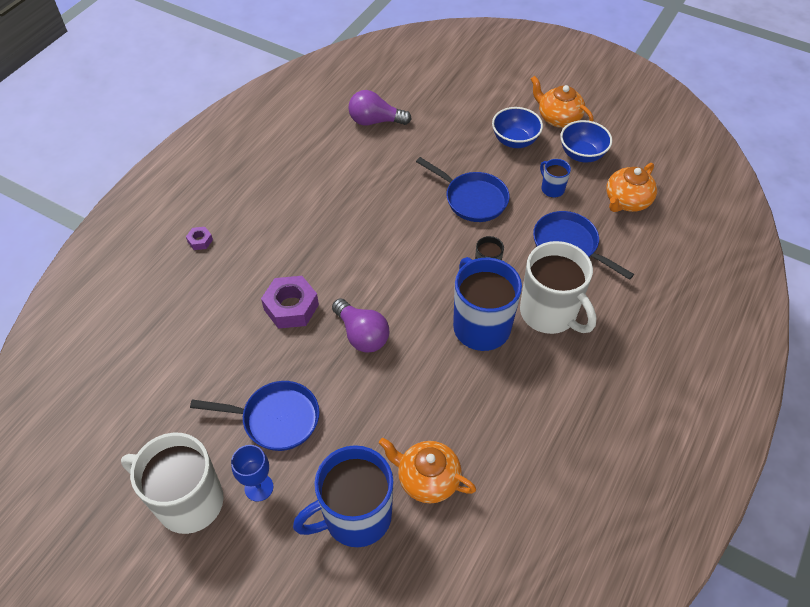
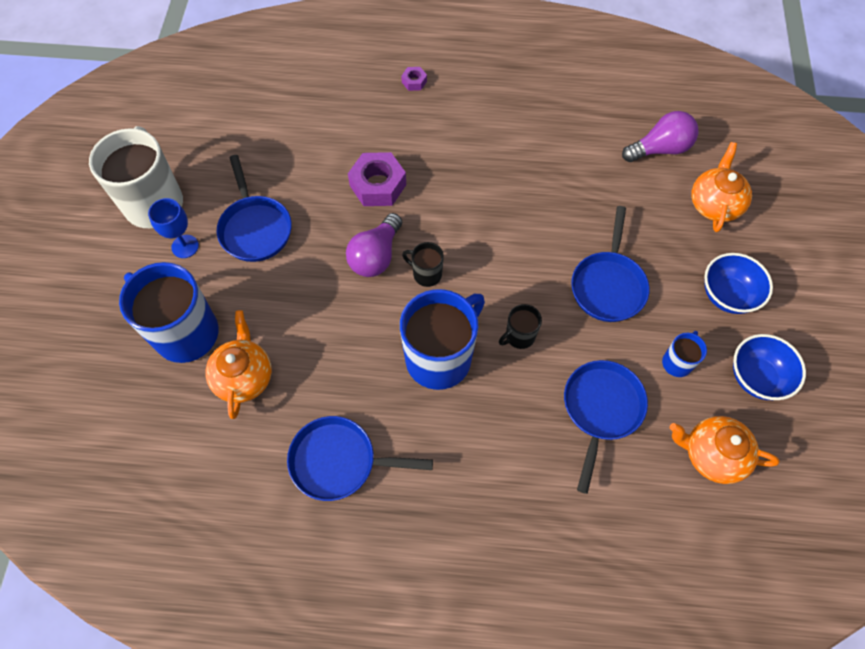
camera: 65 degrees right, 10 degrees up
(375, 121) = (660, 149): purple light bulb -> purple light bulb turned 90 degrees clockwise
(400, 306) = (426, 274): none -> black mug
(539, 430) = (339, 461): none -> blue pan
(549, 313) = (492, 421): white mug -> none
(558, 118) = (800, 329): orange teapot -> orange teapot (714, 204)

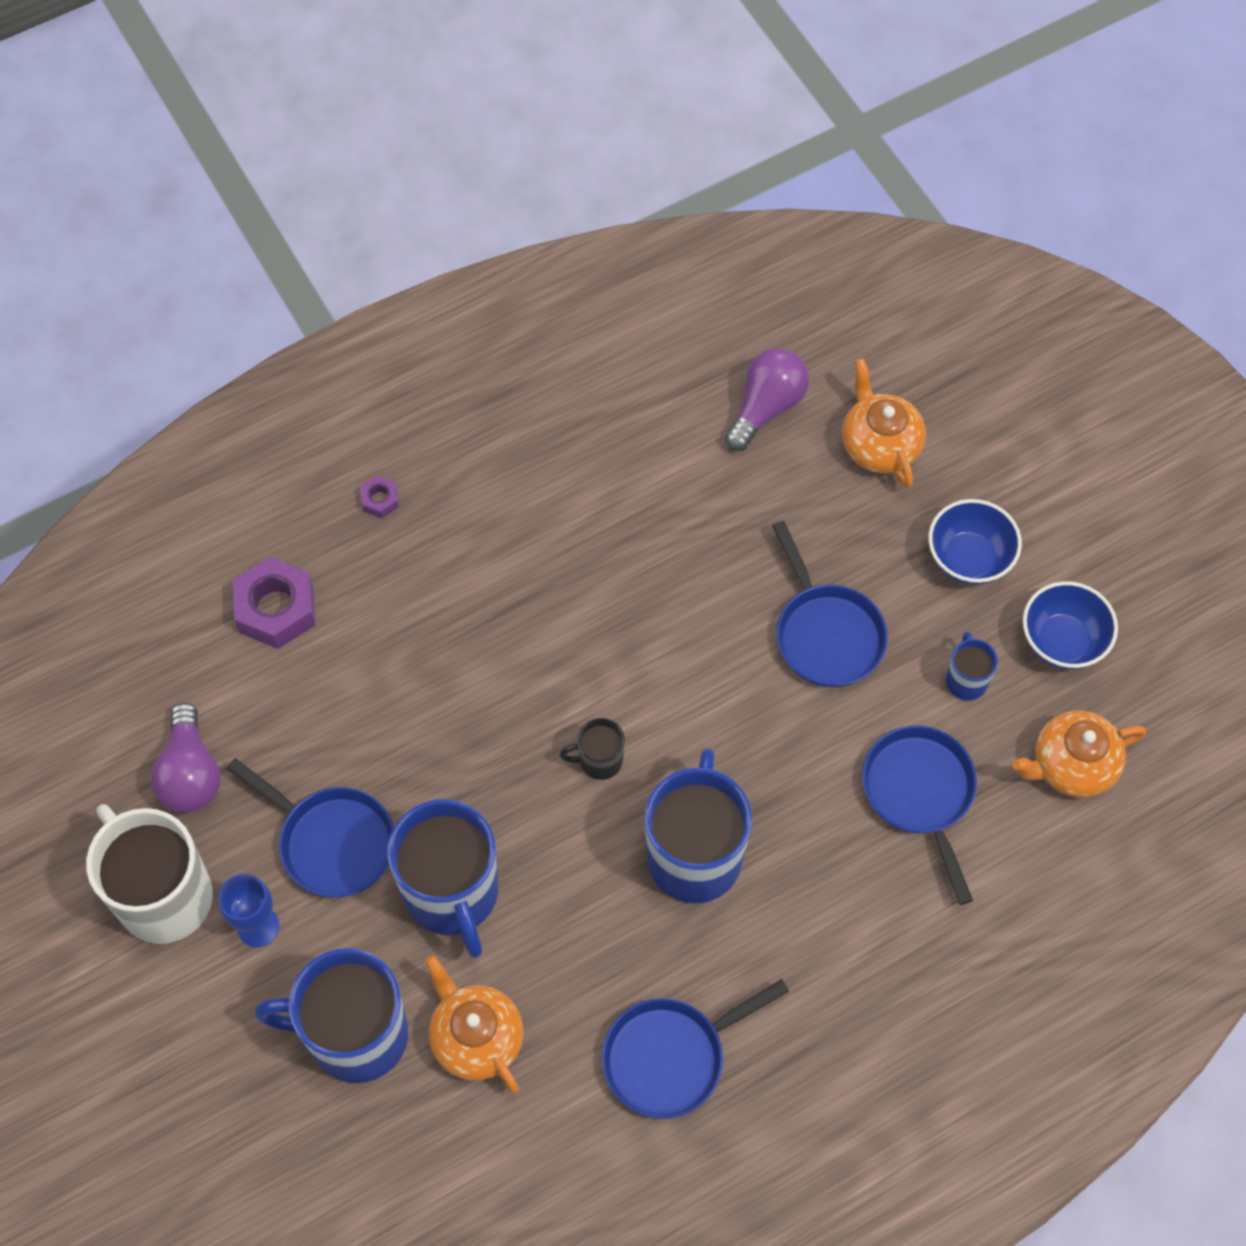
camera: 35 degrees left, 0 degrees up
(293, 293) = (452, 894): none -> blue mug
(376, 256) = (518, 777): purple light bulb -> purple light bulb (190, 773)
(378, 185) = (446, 680): purple nut -> purple nut (276, 609)
(519, 336) = (767, 766): black mug -> none

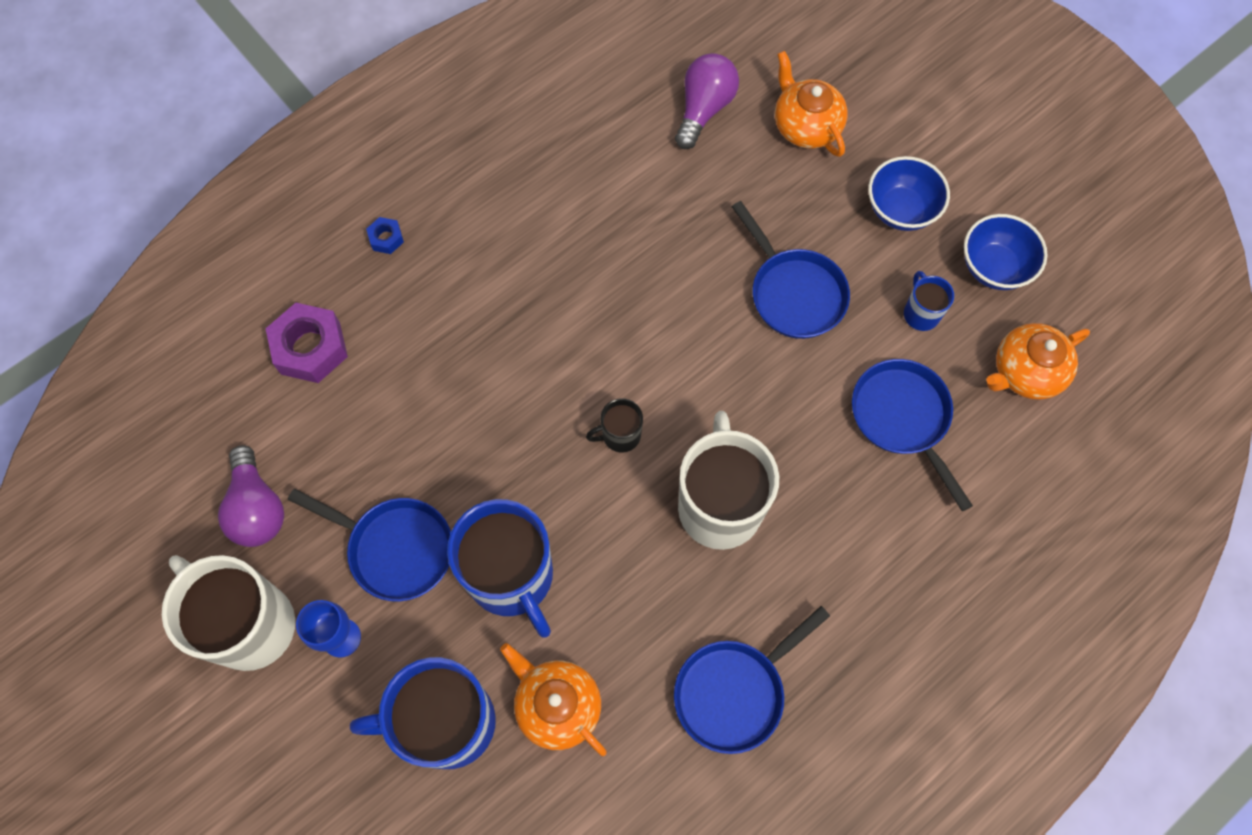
camera: 10 degrees left, 5 degrees up
(380, 500) = (386, 238): purple nut -> blue nut
(695, 855) = (719, 505): blue mug -> white mug

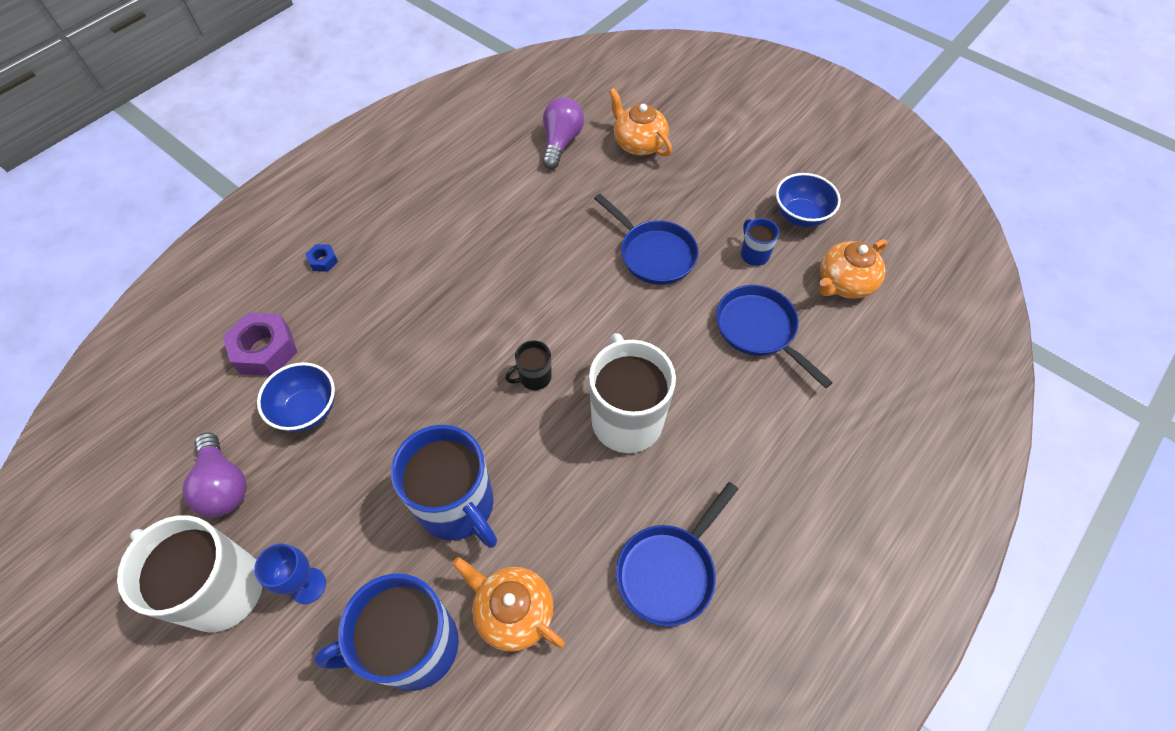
camera: 10 degrees left, 10 degrees down
(395, 549) = (351, 499): blue pan -> none
(900, 210) = (721, 188): blue bowl -> blue bowl (307, 410)

